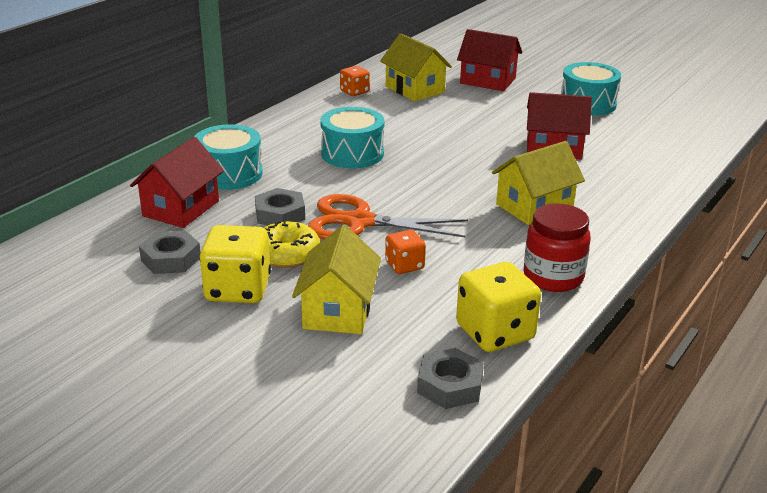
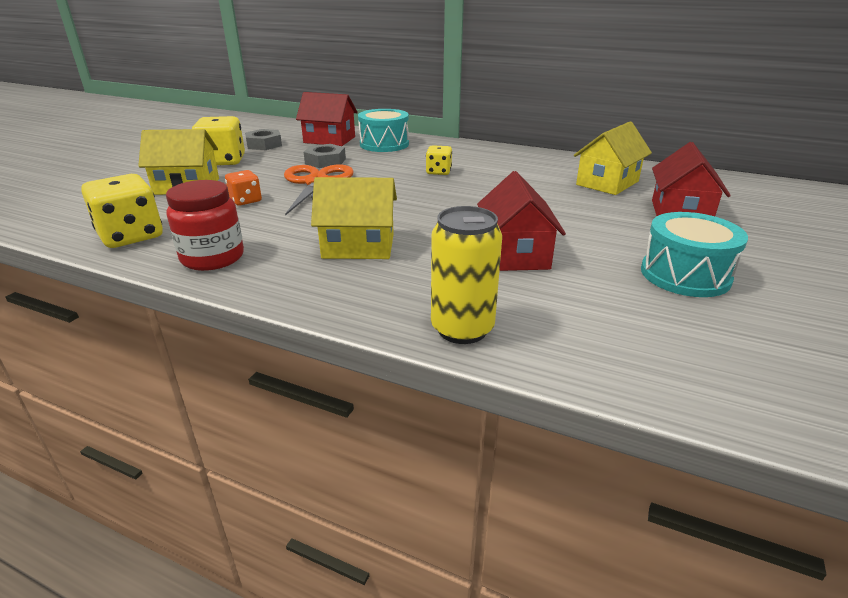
camera: 80 degrees right, 0 degrees up
(287, 254) = (267, 168): yellow donut -> none
(352, 154) = (438, 172): turquoise drum -> yellow dice
(354, 92) = (572, 163): orange dice -> none
(450, 385) = (70, 224): grey nut -> none
(534, 206) = (358, 246): yellow house -> yellow house turned 45 degrees counterclockwise
(661, 180) = (462, 329): none -> yellow can

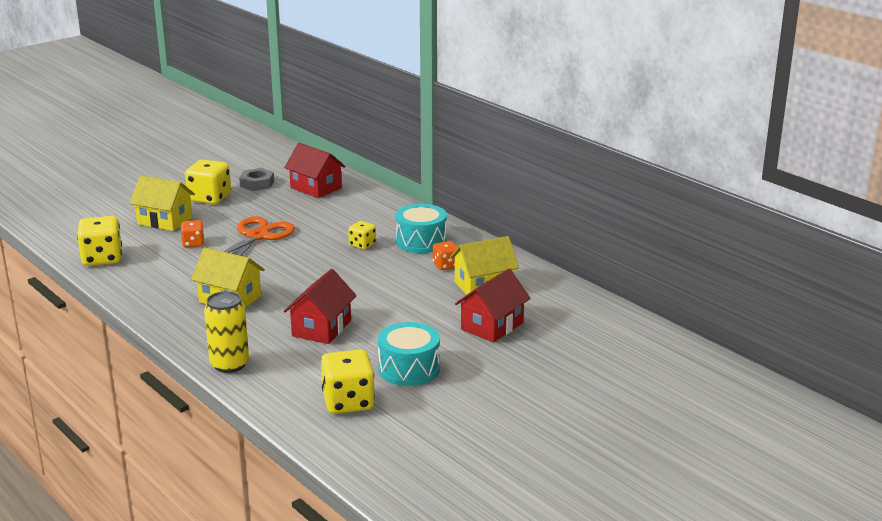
camera: 25 degrees right, 5 degrees down
(212, 258) = (137, 286): red jar -> none
(325, 161) = (286, 214): grey nut -> none
(384, 144) = (356, 203): turquoise drum -> turquoise drum (421, 241)
(544, 174) = (445, 265): none -> orange dice
(693, 337) = (348, 402): none -> yellow dice

